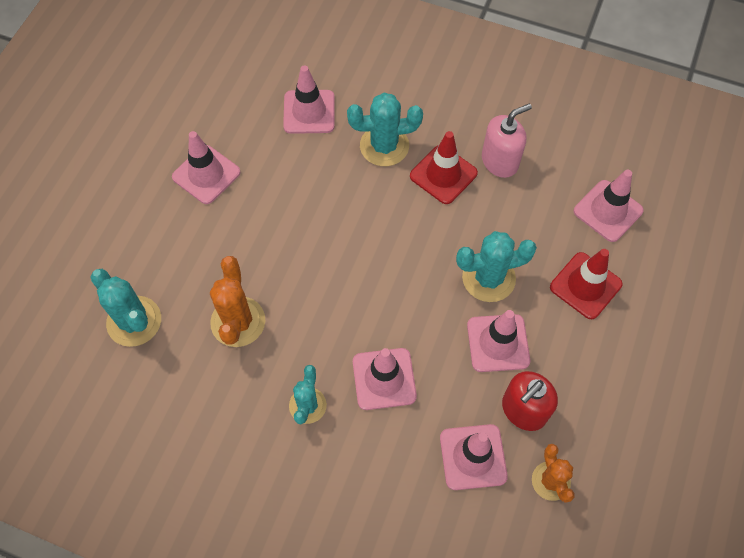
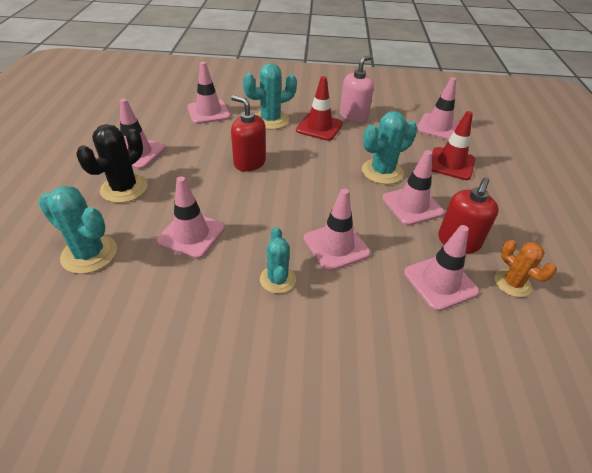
camera: 20 degrees left, 20 degrees down
(182, 233) = (124, 188): none -> black cactus
(238, 322) = (191, 234): orange cactus -> pink traffic cone
(332, 222) = (249, 162): none -> red soap dispenser

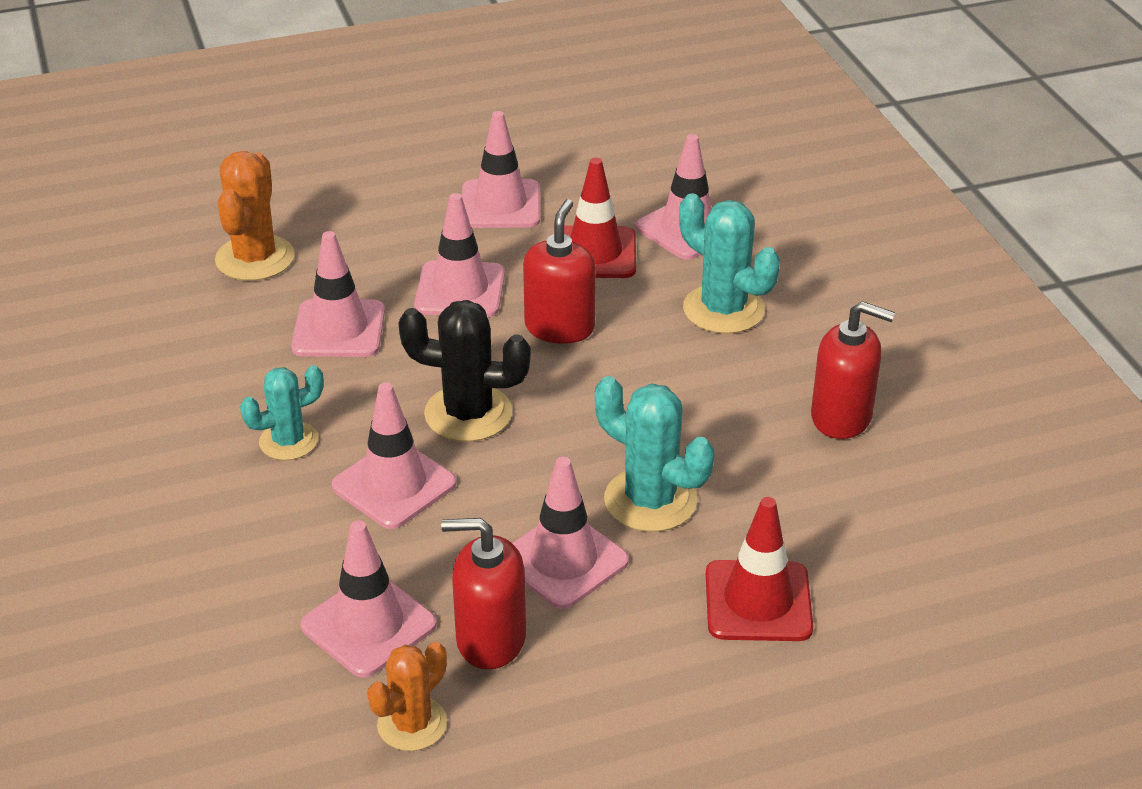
camera: 70 degrees right, 5 degrees down
(89, 254) = (255, 258): turquoise cactus -> orange cactus
(124, 188) = (404, 229): black cactus -> black cactus (468, 414)
(319, 127) = (751, 379): red traffic cone -> red traffic cone (594, 253)
(353, 116) = (841, 417): pink soap dispenser -> red soap dispenser
(438, 127) = (909, 562): pink traffic cone -> pink traffic cone (460, 290)

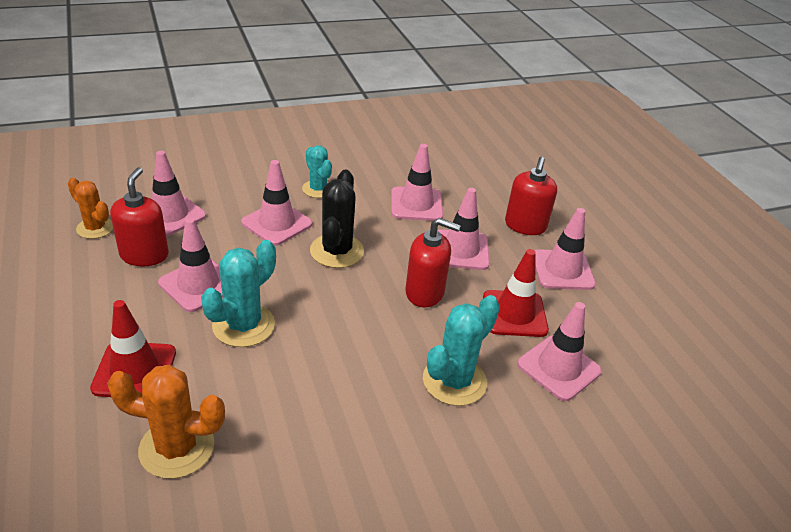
camera: 85 degrees right, 0 degrees up
(255, 258) = (480, 175): orange cactus -> orange cactus (177, 447)
(841, 417) = (320, 442): red soap dispenser -> red soap dispenser (525, 226)

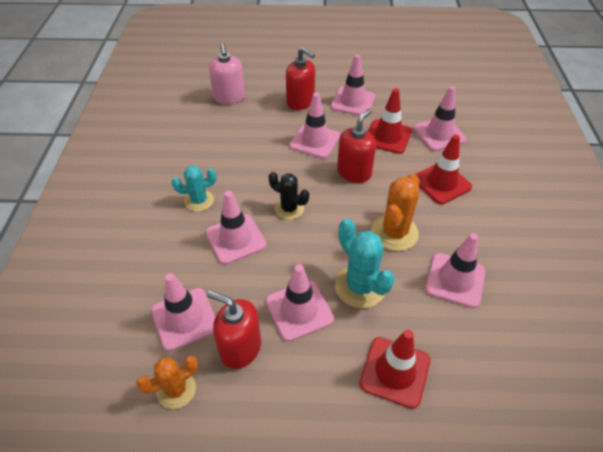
camera: 65 degrees left, 10 degrees up
(177, 447) = (481, 351): orange cactus -> orange cactus (394, 232)
(336, 251) = (289, 208): black cactus -> black cactus, size x0.66
(416, 204) = (250, 148): pink traffic cone -> pink traffic cone (455, 280)
(454, 381) = (441, 183): turquoise cactus -> red traffic cone
(490, 172) = (229, 97): none -> pink soap dispenser

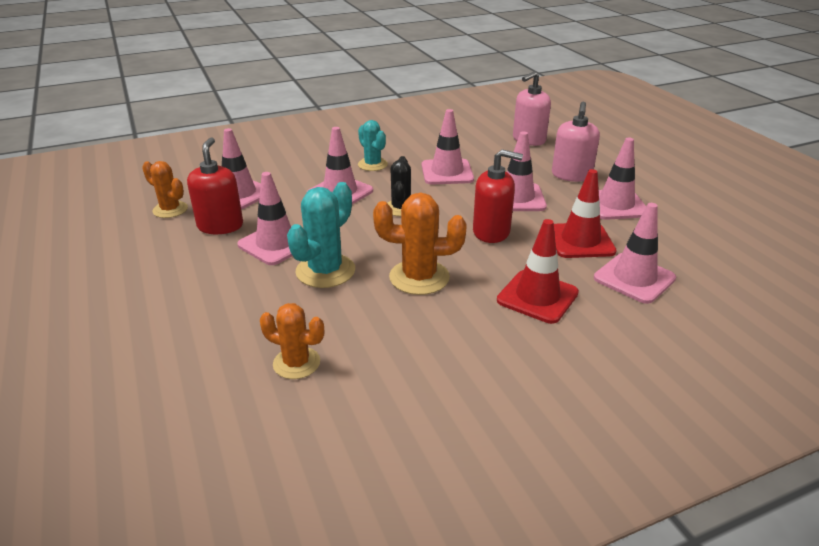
camera: 65 degrees right, 15 degrees down
(300, 102) = (571, 175): red soap dispenser -> pink soap dispenser
(395, 372) = (227, 314): red traffic cone -> none
(455, 280) = (376, 335): pink traffic cone -> pink traffic cone (447, 172)
(473, 338) = (296, 363): none -> orange cactus

